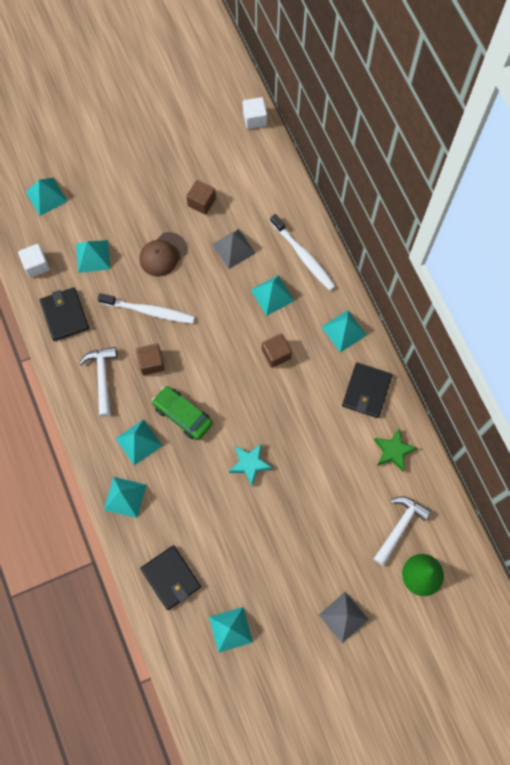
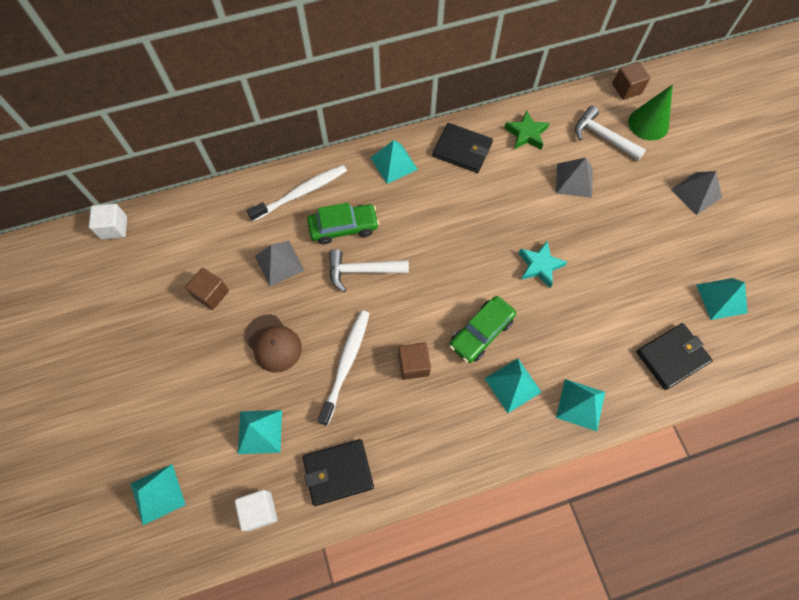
camera: 85 degrees left, 5 degrees down
(102, 377) = (428, 425): white hammer -> white hammer (362, 271)
(272, 295) = (343, 227): turquoise pyramid -> green car
(276, 354) = (414, 229): brown cube -> brown cube (626, 89)
(344, 497) = (574, 180): none -> grey pyramid

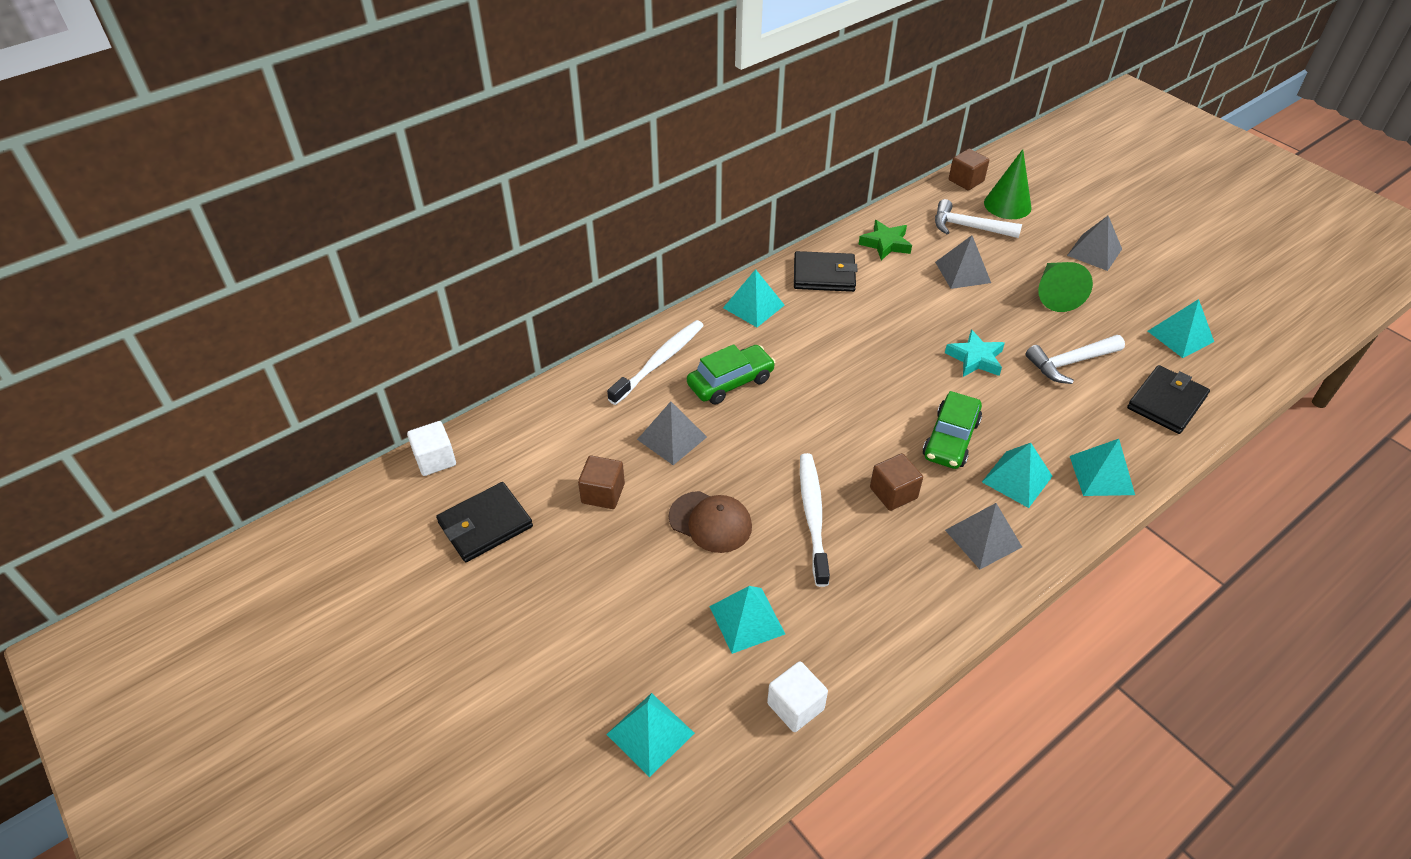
camera: 20 degrees left, 20 degrees down
(338, 472) = (869, 631): black wallet -> black wallet (485, 525)
(362, 271) = (777, 418): white hammer -> white hammer (1070, 363)
(459, 427) = (983, 538): none -> grey pyramid
(639, 225) = (1055, 294): none -> green cone

